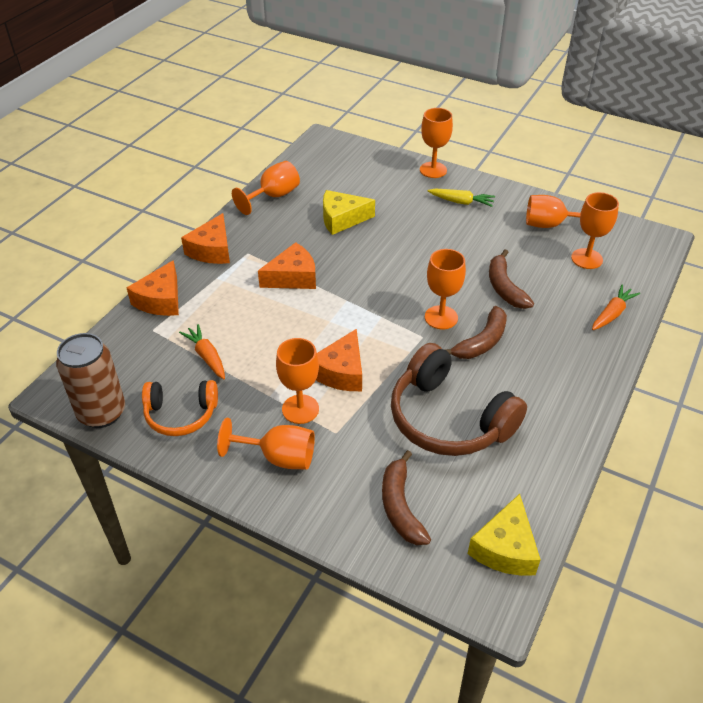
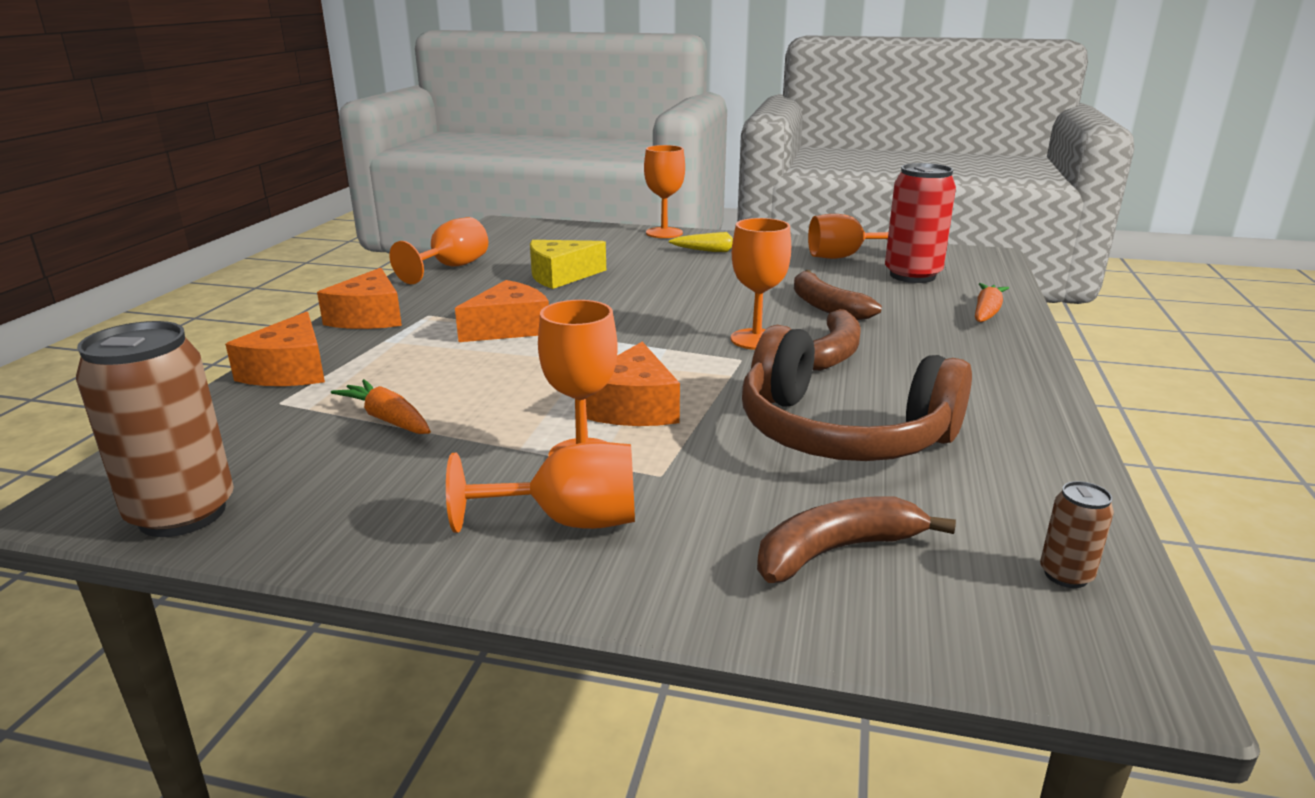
camera: 15 degrees left, 20 degrees down
(181, 414) = (353, 493): orange headphones -> none
(400, 506) = (836, 551): brown banana -> brown banana turned 90 degrees clockwise
(505, 548) = (1066, 575): yellow cheese -> brown can
(586, 259) = (912, 275): orange goblet -> red can

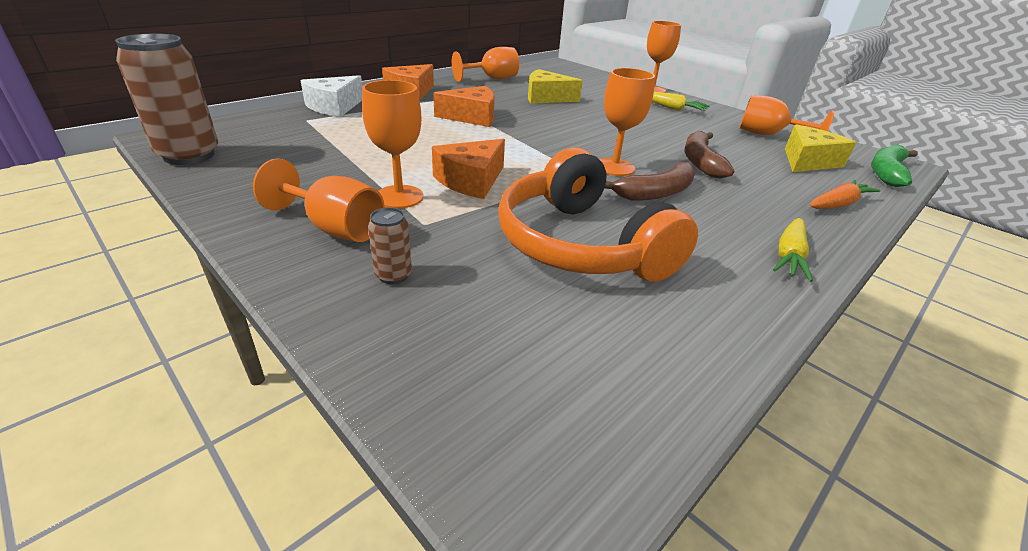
camera: 30 degrees right, 10 degrees up
(290, 371) = (334, 107): orange cheese -> white cheese
(387, 419) = (338, 143): orange carrot -> none
(836, 551) = (454, 316): brown banana -> none
(842, 433) = (581, 244): brown headphones -> orange headphones
(912, 275) = (807, 161): red can -> yellow cheese
(983, 268) = (886, 173): none -> green banana
(1012, 376) = (789, 256): none -> yellow carrot
(1066, 575) = (599, 419): brown can -> brown can (393, 275)

